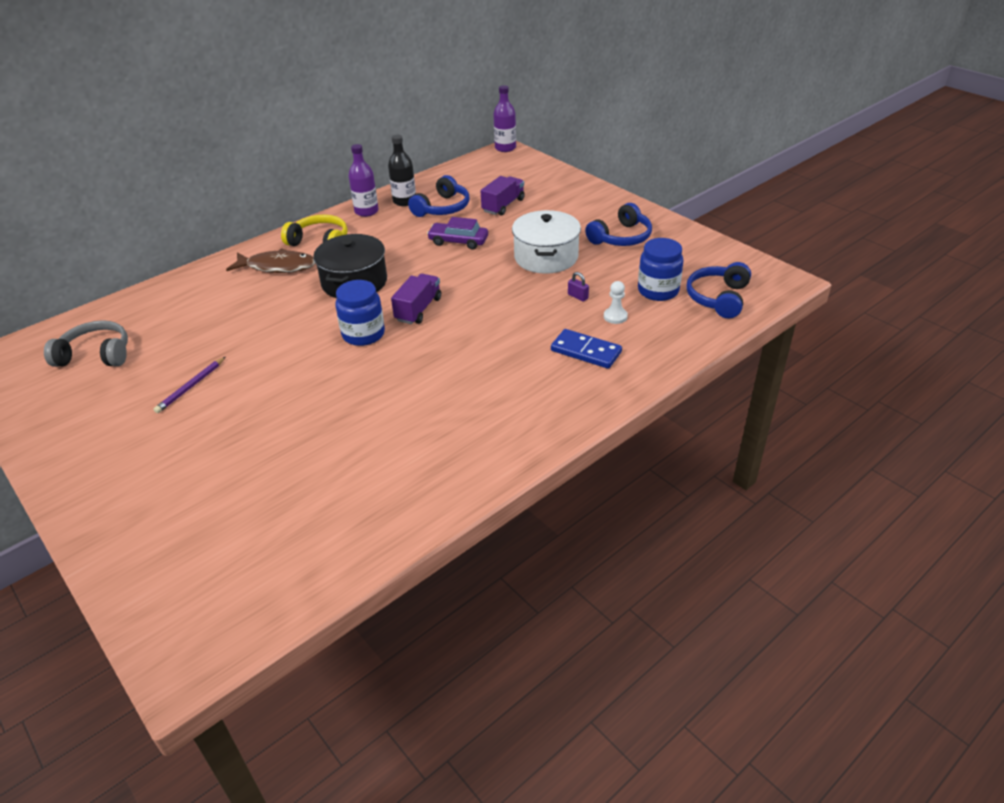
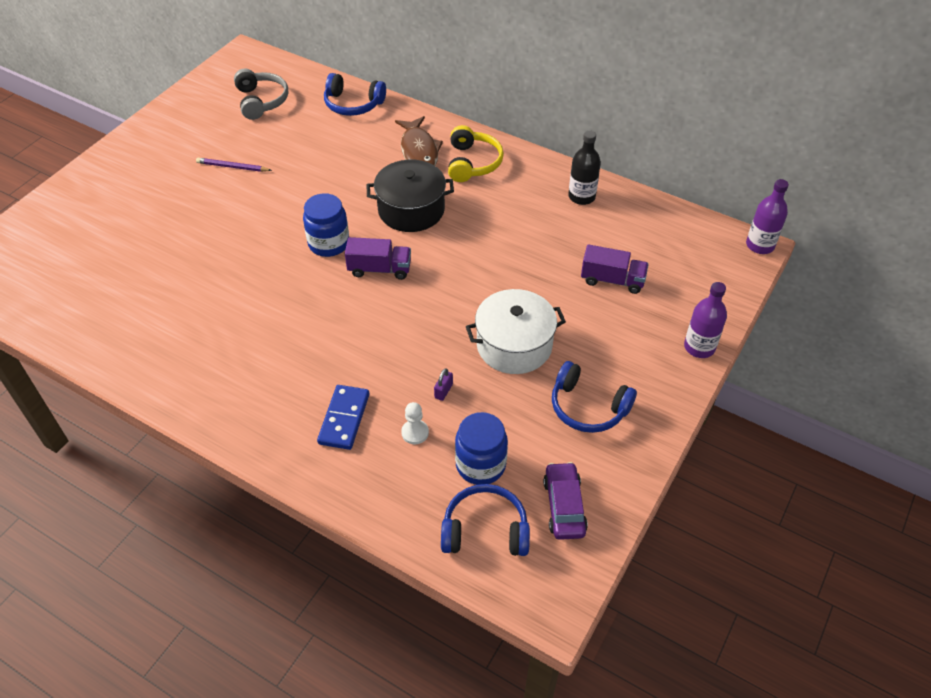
camera: 70 degrees right, 10 degrees up
(366, 211) = (546, 175): purple bottle -> purple bottle (699, 347)
(442, 208) = (582, 230): blue headphones -> blue headphones (353, 104)
(458, 241) = (517, 263): purple car -> purple car (564, 506)

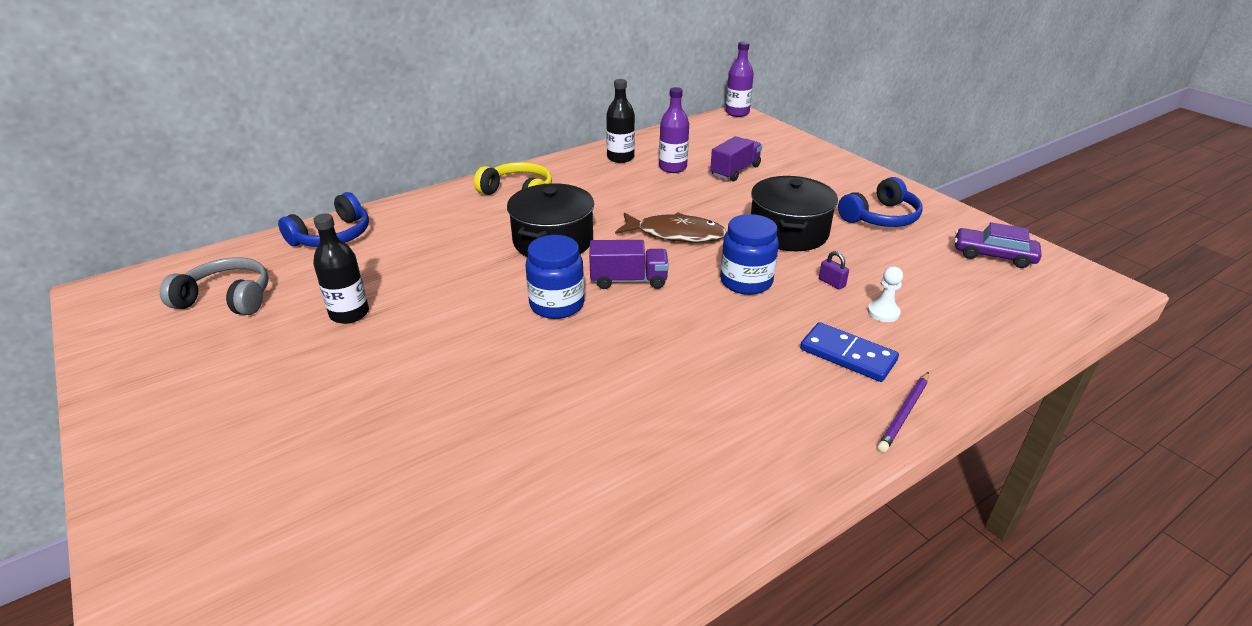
camera: 65 degrees left, 15 degrees down
(233, 167) = (330, 350): purple pencil -> purple pencil (904, 413)
(271, 156) = (349, 314): none -> black bottle
(379, 269) = (628, 280): purple truck -> purple truck turned 60 degrees clockwise
(419, 151) = (465, 216): brown fish -> brown fish (675, 234)
(480, 465) = (936, 285): blue jar -> blue jar (746, 282)
(485, 530) = (1019, 301): blue headphones -> none
(514, 345) = (788, 232): white pot -> black pot
(699, 347) = (832, 159): purple bottle -> purple bottle (672, 168)

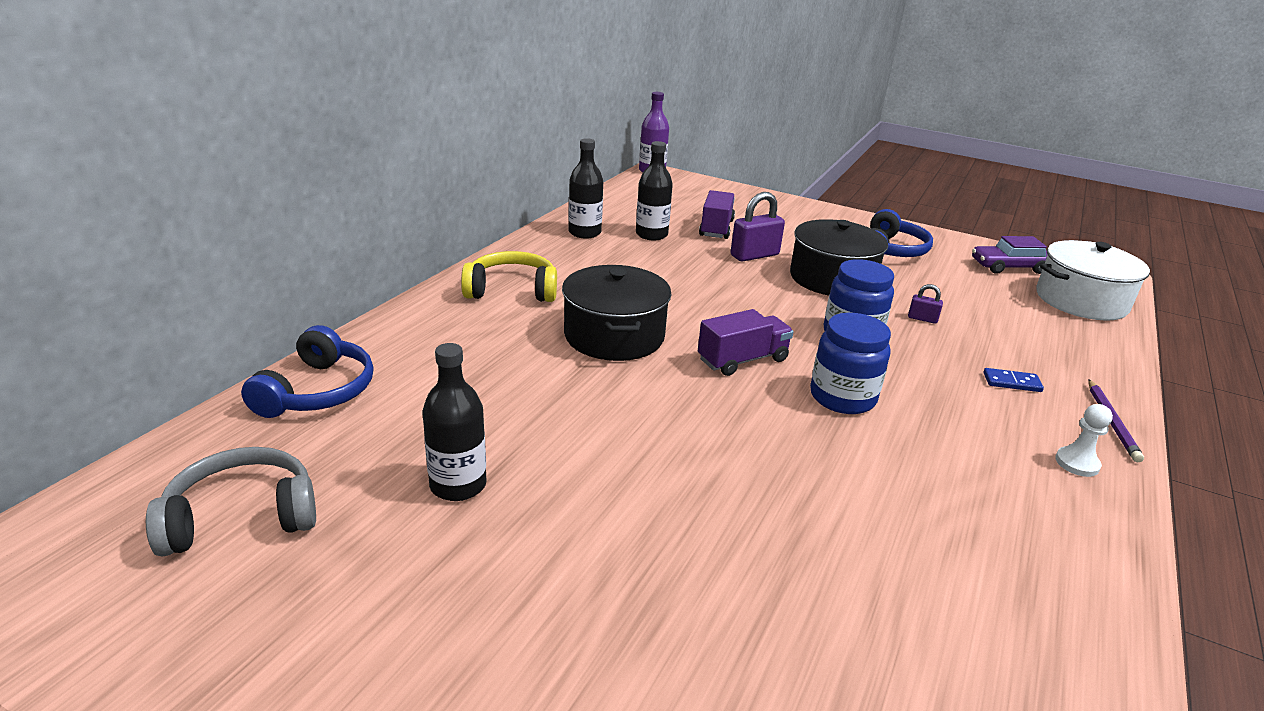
camera: 30 degrees left, 5 degrees down
(557, 304) = (700, 405): blue jar -> blue jar (842, 397)
(672, 168) = (651, 235): purple bottle -> black bottle
(675, 234) = (733, 302): brown fish -> none
(741, 199) = (754, 255): none -> purple padlock
(847, 355) = (1012, 382): blue domino -> blue domino, size x0.57
(883, 312) = (992, 336): white pawn -> white pawn (1077, 463)
(1033, 303) = (1081, 301): none -> white pot

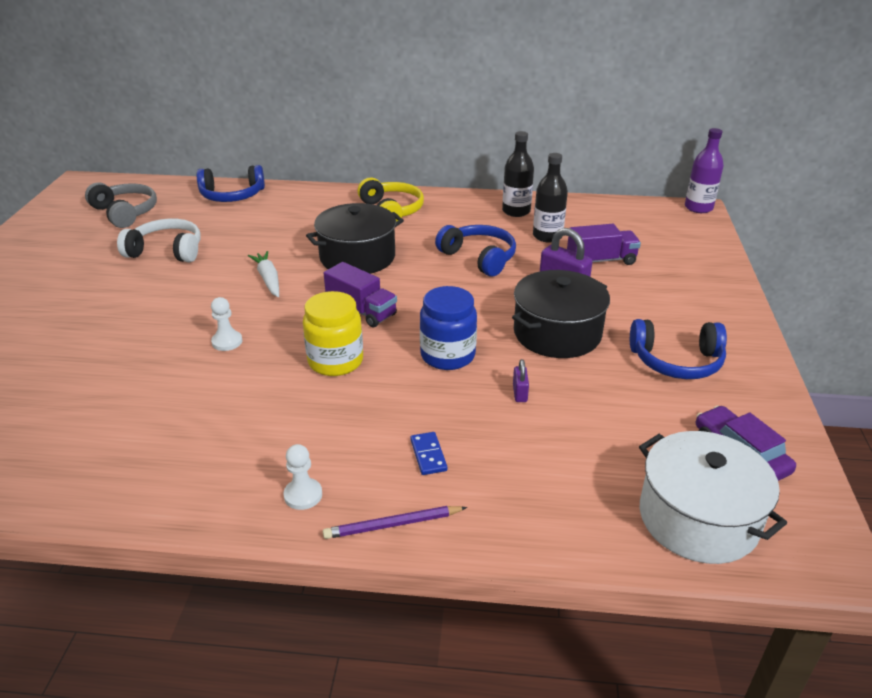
camera: 70 degrees right, 5 degrees up
(458, 485) = (166, 251): black bottle -> white headphones
(625, 407) = (268, 279): none -> white carrot
(670, 274) = (479, 258): none -> blue headphones
(771, 466) = (227, 342): none -> white pawn
(842, 397) = (335, 361): blue jar -> yellow jar

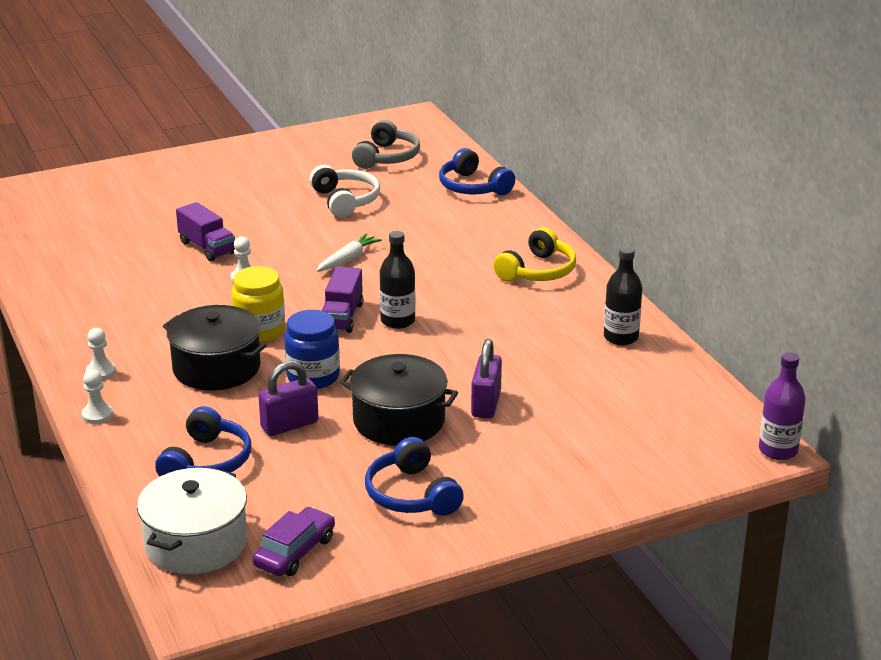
camera: 60 degrees right, 5 degrees down
(357, 257) = (428, 285): black pot -> black pot (216, 368)
(393, 524) = (97, 415): purple pencil -> white pawn
(428, 455) = (178, 406): blue domino -> none
(479, 258) = (495, 344): blue headphones -> blue headphones (206, 462)
(520, 393) = (289, 425): purple padlock -> purple padlock, size x1.96
(547, 236) = (584, 369): black bottle -> black bottle (398, 321)
(601, 260) = (566, 413): purple truck -> purple truck (207, 247)

